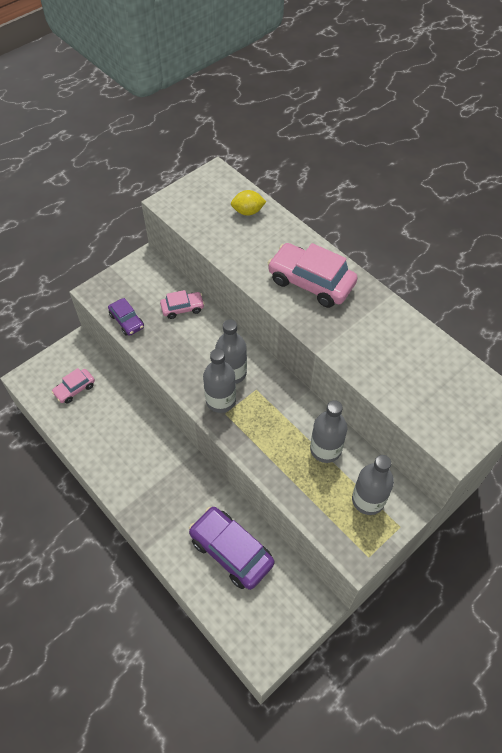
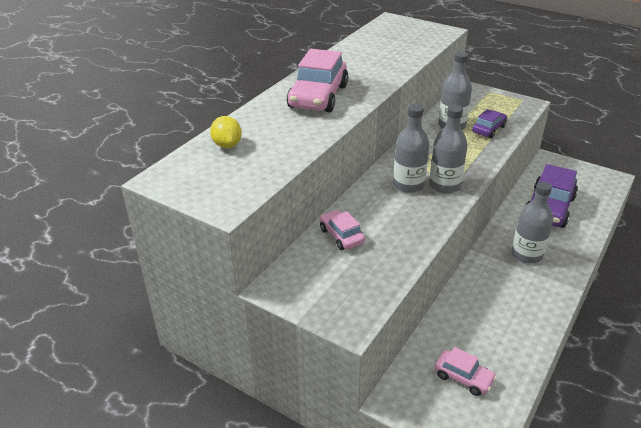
camera: 105 degrees left, 20 degrees down
(127, 321) = (384, 278): purple car -> purple car (488, 129)
(368, 500) = (480, 104): grey bottle -> grey bottle (527, 254)

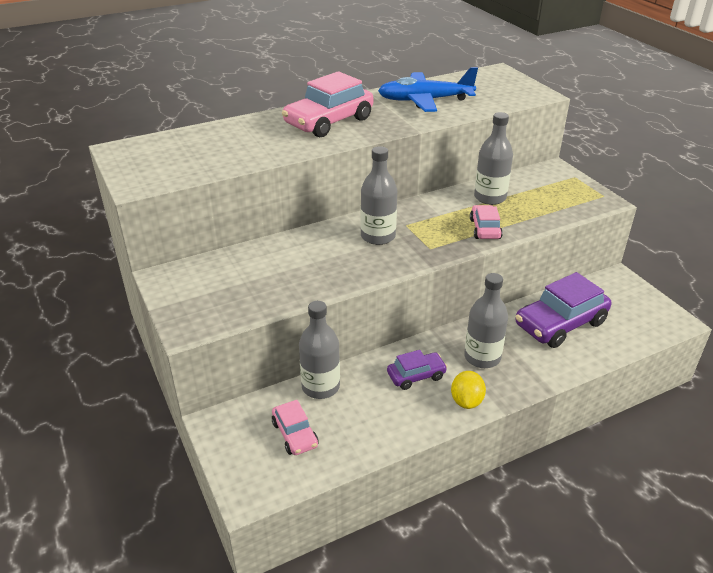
camera: 30 degrees right, 0 degrees up
(227, 145) = (201, 139): yellow lemon -> yellow lemon (466, 401)
(341, 236) = (265, 257): pink car -> pink car (485, 229)
(369, 58) = (425, 100): none -> blue plane
(445, 185) = (412, 249): grey bottle -> grey bottle (320, 387)
(488, 129) = (525, 213): purple car -> purple car (416, 376)

